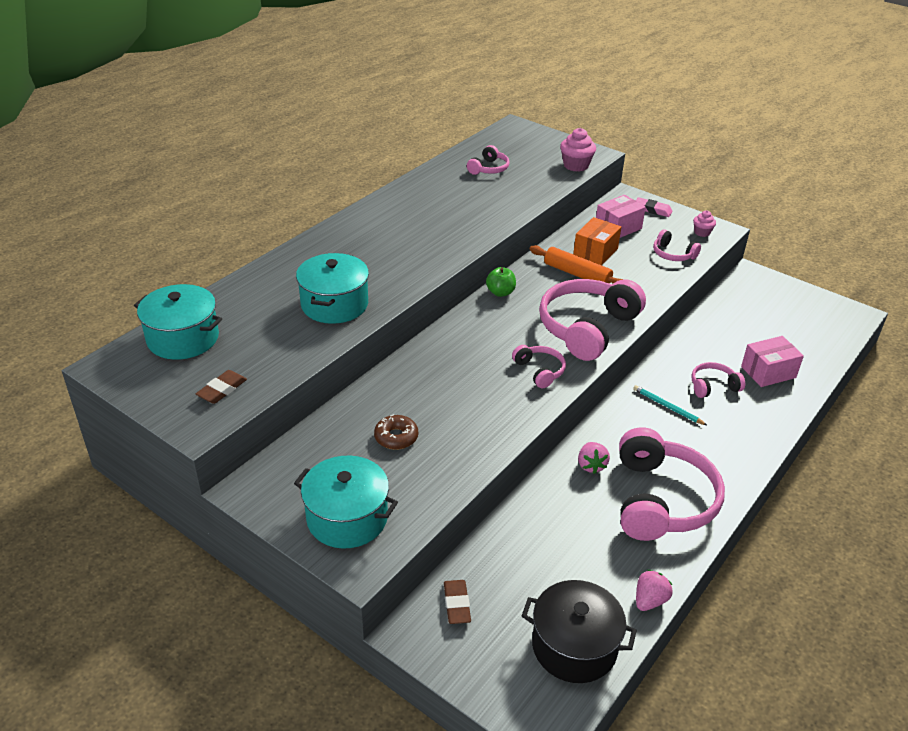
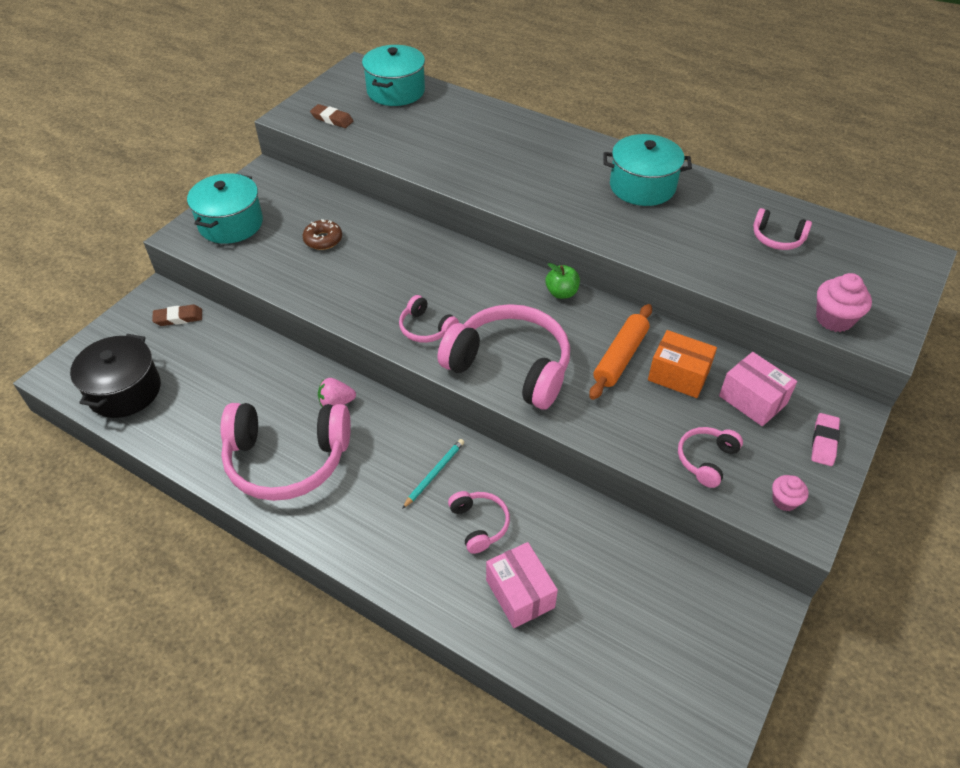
camera: 85 degrees right, 10 degrees up
(334, 304) = (457, 157): turquoise pot -> turquoise pot (642, 186)
(539, 371) = (426, 328): pink headphones -> pink headphones turned 75 degrees clockwise
(649, 600) = (163, 444): pink strawberry -> none

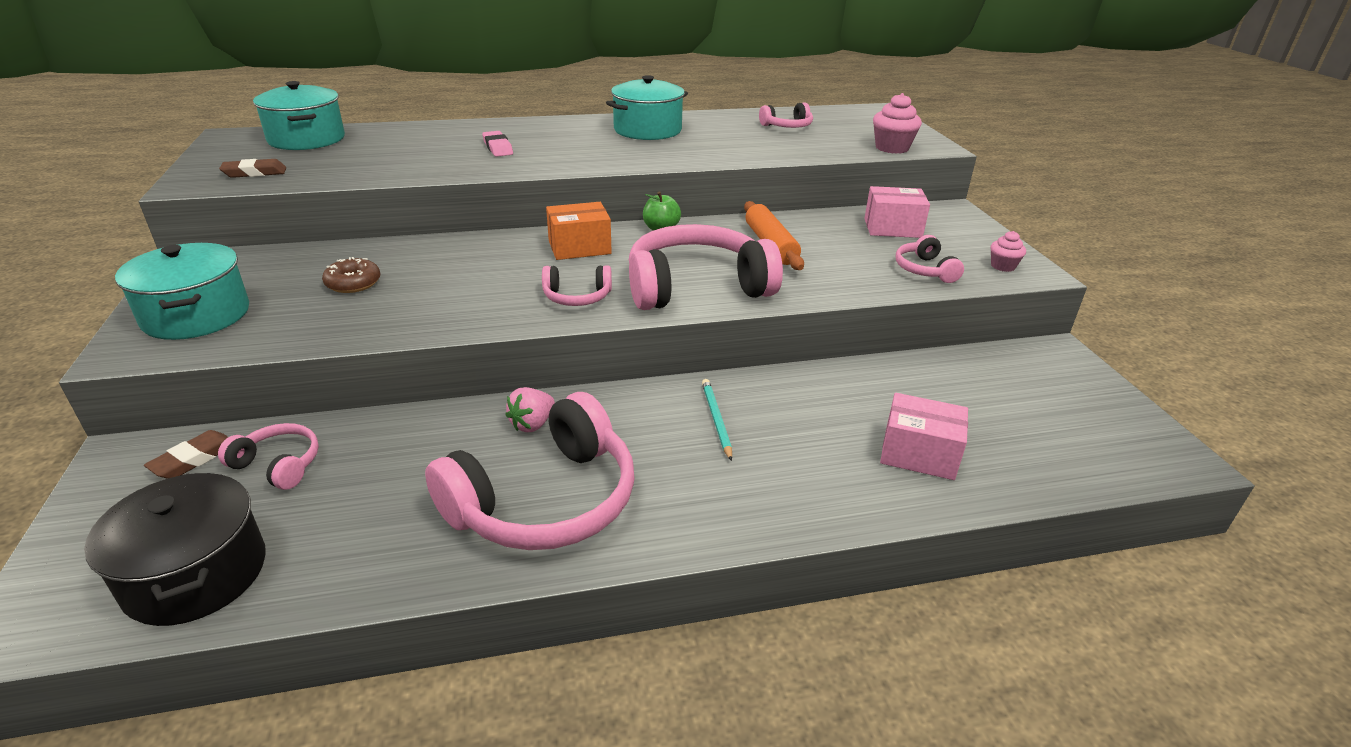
camera: 45 degrees left, 15 degrees down
(479, 524) = (811, 430): pink headphones -> pink headphones (278, 465)
(678, 375) = (826, 236): orange box -> orange box (579, 247)
(824, 442) = (966, 229): pink eraser -> pink eraser (498, 148)

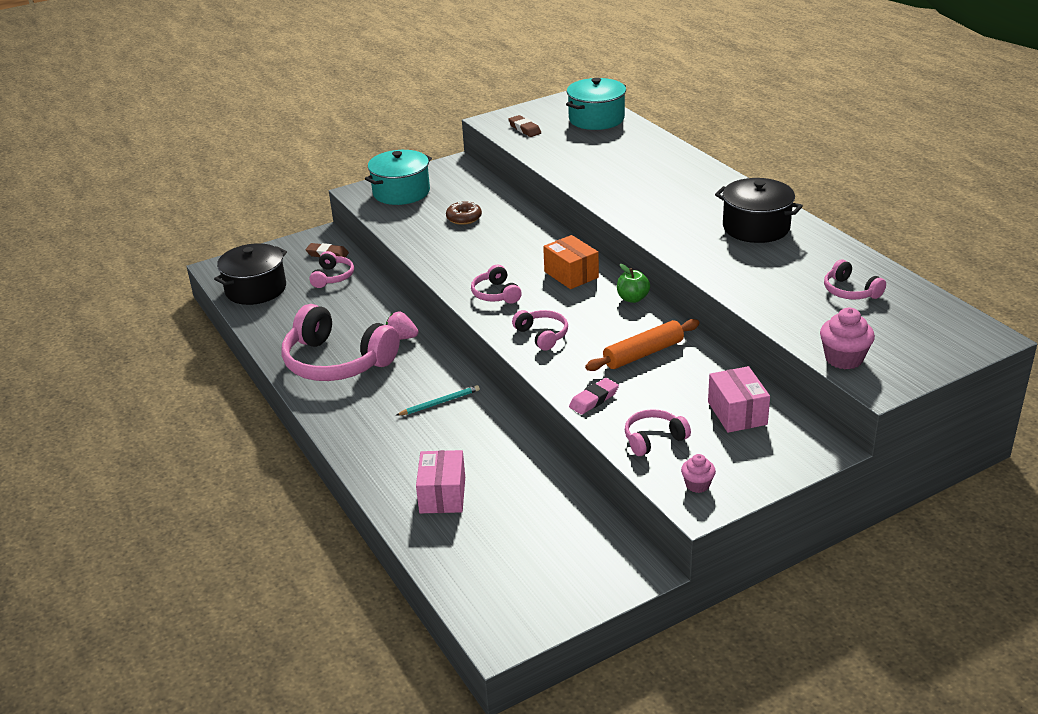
camera: 75 degrees right, 0 degrees up
(498, 148) = (645, 182): pink eraser -> pink eraser (594, 399)
(647, 130) = (756, 227): turquoise pot -> black pot
(696, 287) = (542, 335): pink headphones -> pink headphones, size x0.47

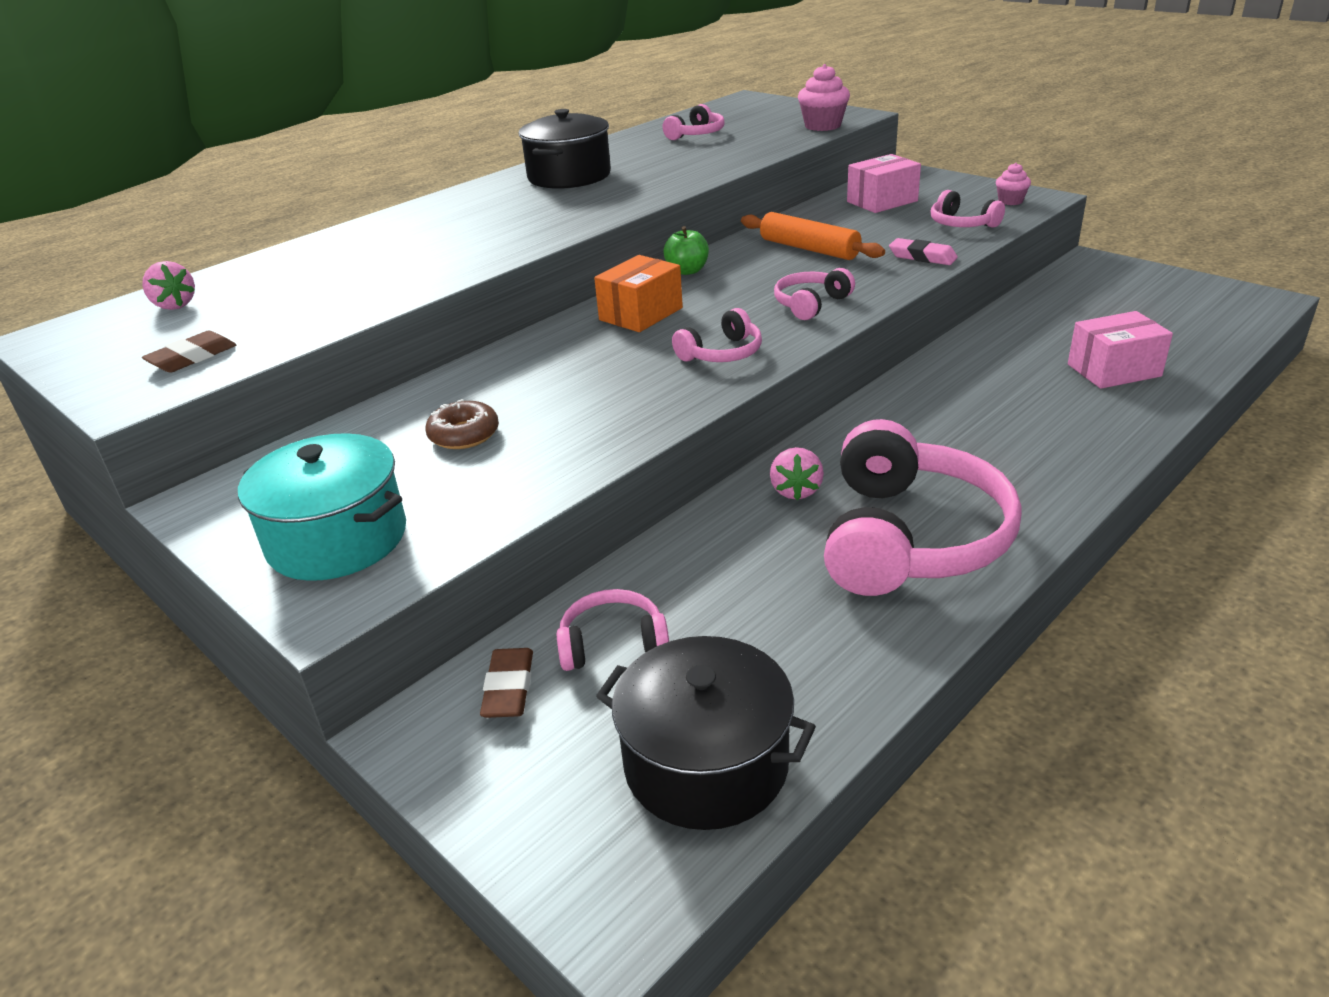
camera: 105 degrees left, 0 degrees up
(440, 402) = (938, 415): turquoise pencil -> none
(596, 119) = (174, 305): turquoise pot -> pink strawberry

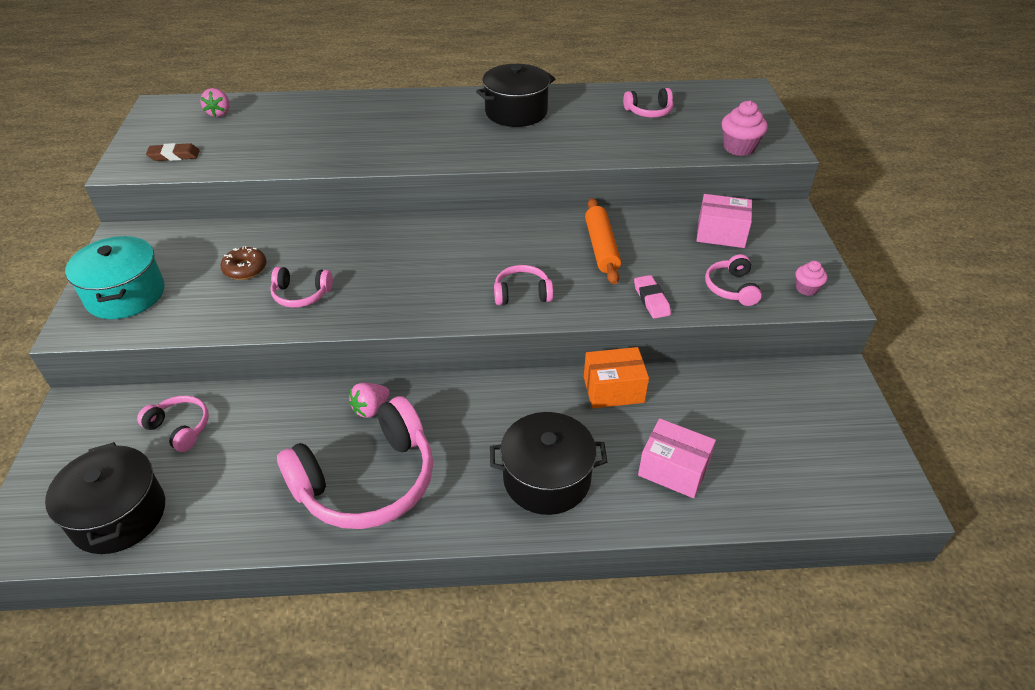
camera: 40 degrees right, 10 degrees up
(509, 688) = (122, 416): brown eraser -> none
(641, 314) = (434, 240): orange box -> orange box (613, 389)
(687, 271) = (509, 221): green apple -> none
(722, 353) = (420, 297): pink headphones -> pink headphones (301, 294)
(1046, 433) = (546, 479): none -> black pot

